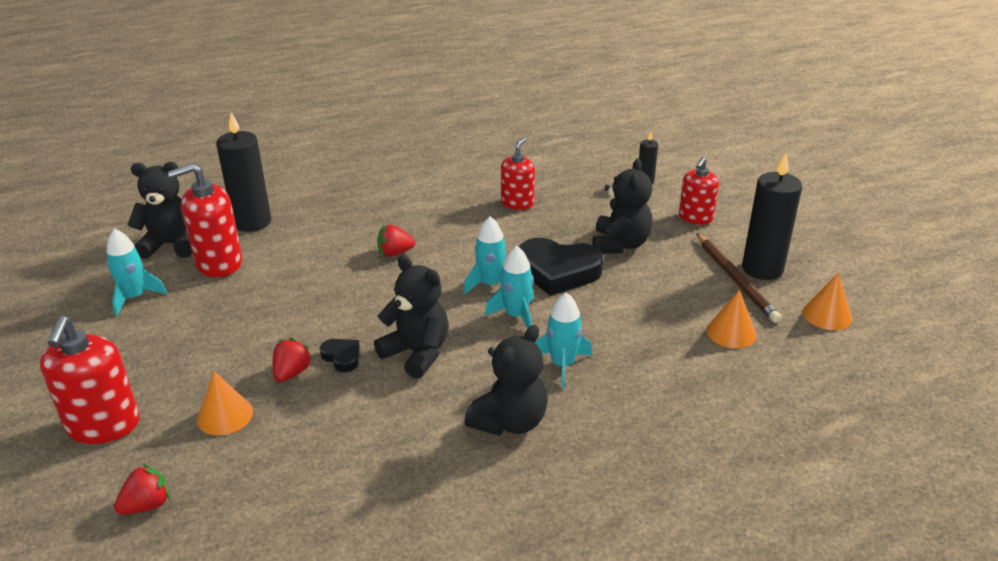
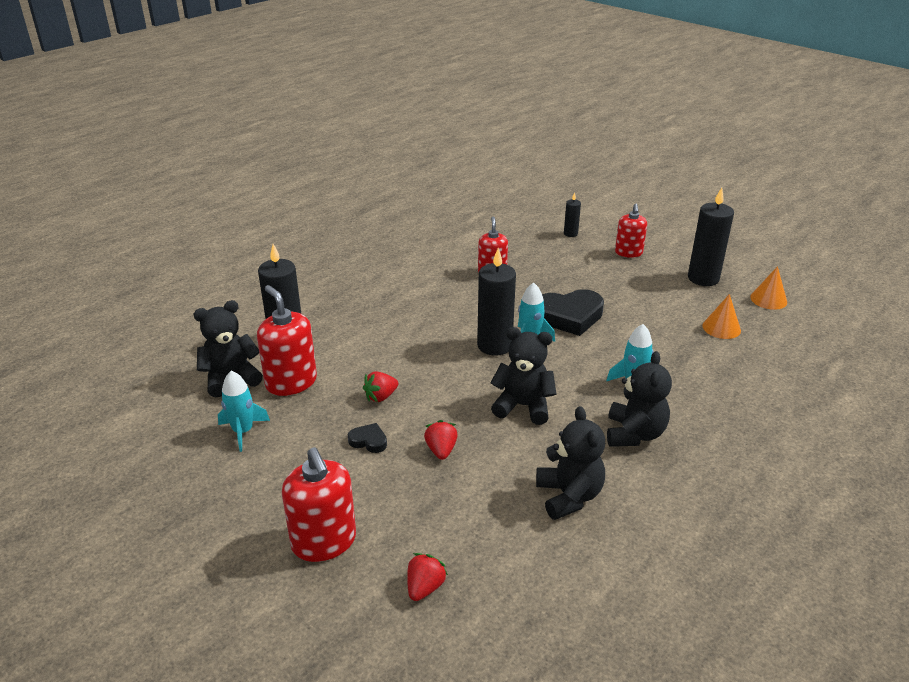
camera: 25 degrees left, 0 degrees up
(219, 263) = (291, 382): red soap dispenser -> red soap dispenser turned 105 degrees clockwise
(225, 415) = (419, 499): orange cone -> none
(342, 357) = (469, 426): black heart -> black heart (368, 441)
(395, 253) = (433, 335): red strawberry -> red strawberry (381, 397)
(447, 281) = (494, 345): none -> black candle
(516, 316) = (569, 357): turquoise rocket -> none
(620, 244) = (595, 285): black teddy bear -> black teddy bear (569, 496)
(736, 280) = (693, 290): brown pencil -> none

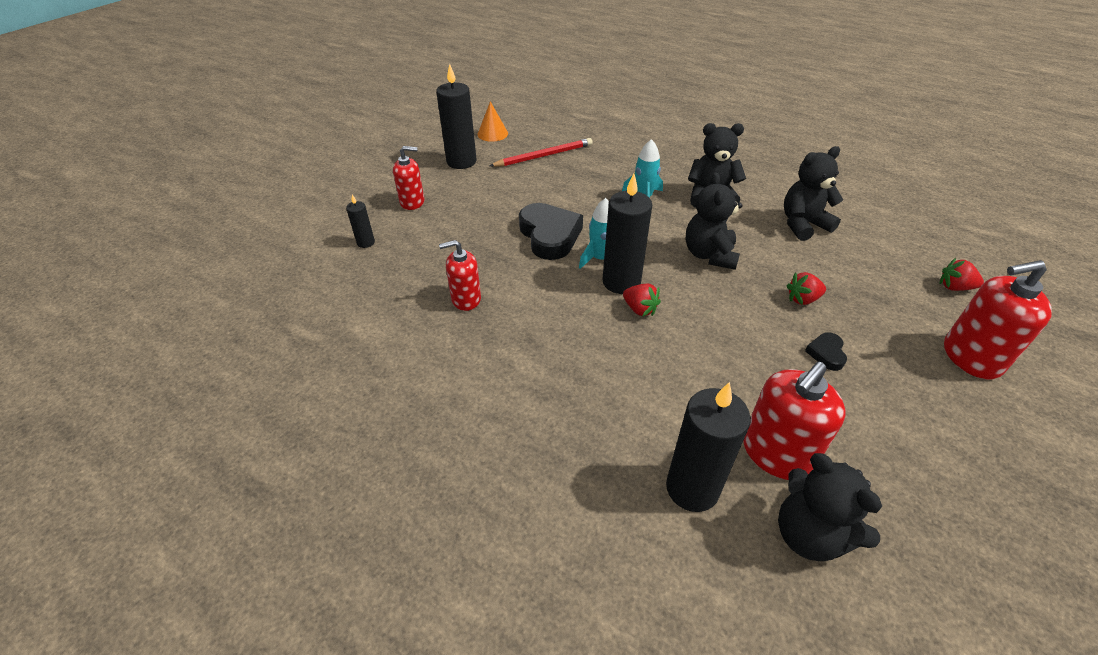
camera: 100 degrees left, 10 degrees up
(243, 431) = (892, 477): turquoise rocket -> none
(324, 542) = (971, 357): red soap dispenser -> red soap dispenser turned 150 degrees counterclockwise
(381, 397) = (753, 358): red strawberry -> red strawberry (640, 309)
(721, 328) = (544, 156): orange cone -> red pencil

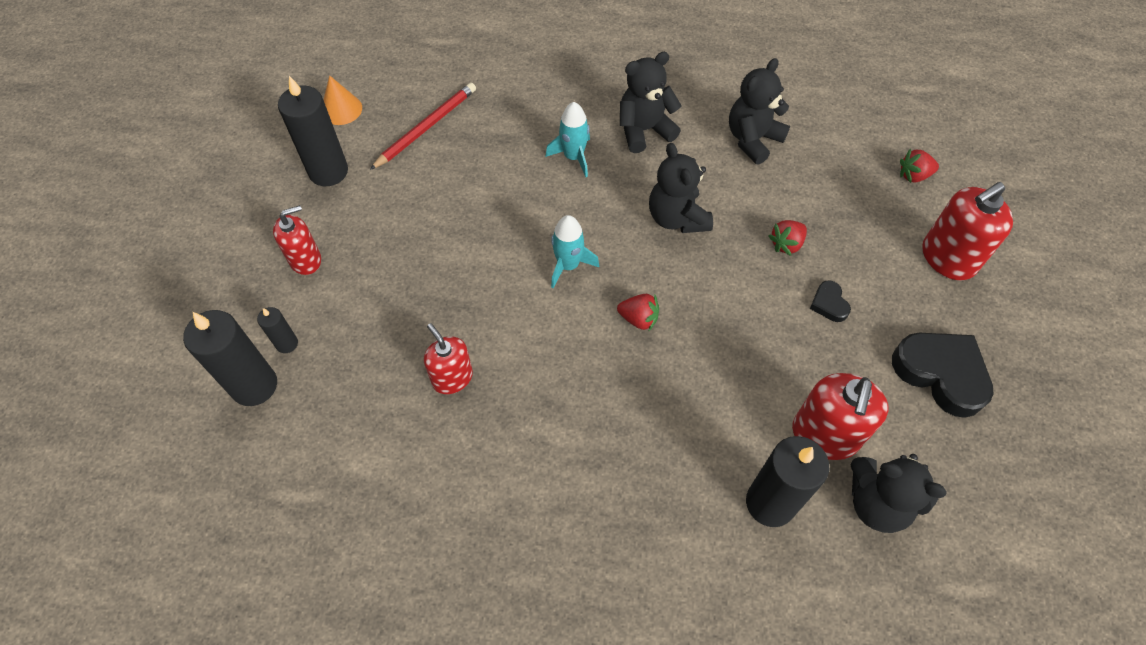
camera: 25 degrees left, 15 degrees up
(466, 299) = (452, 378): red soap dispenser -> red soap dispenser turned 90 degrees clockwise
(549, 235) = (497, 252): black heart -> black heart (941, 374)
(621, 282) = (604, 289): black candle -> black candle (254, 385)

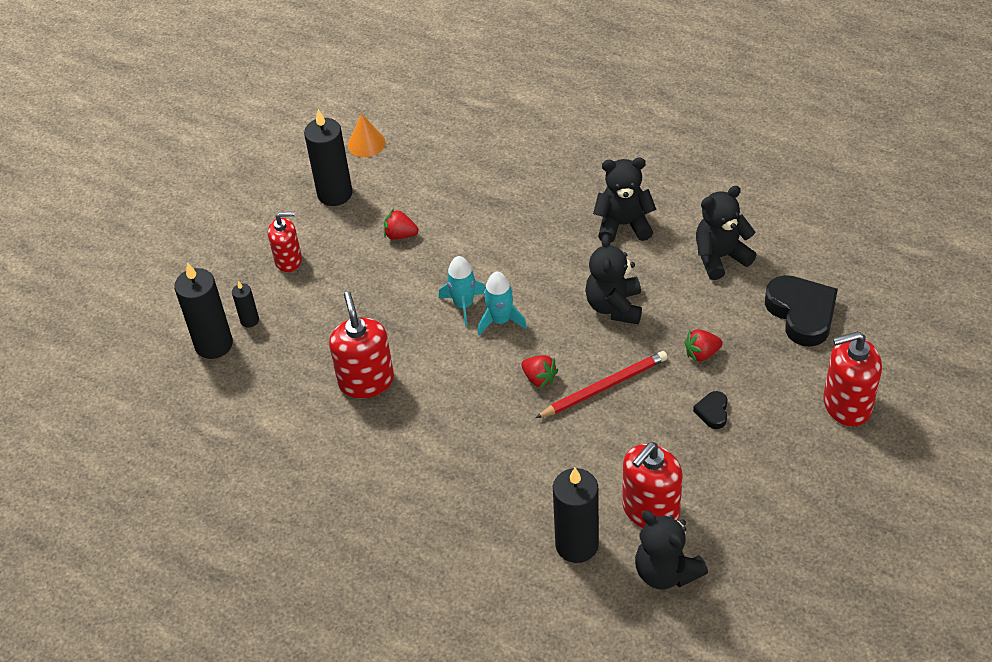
camera: 25 degrees right, 10 degrees down
(426, 127) = (432, 176): red pencil -> red pencil (604, 387)
(452, 378) = (366, 381): red soap dispenser -> red soap dispenser, size x1.53
(573, 157) = (548, 232): turquoise rocket -> turquoise rocket (463, 305)
(913, 175) = (857, 326): red strawberry -> red strawberry (400, 235)
(941, 374) = (781, 494): black heart -> black heart (802, 313)

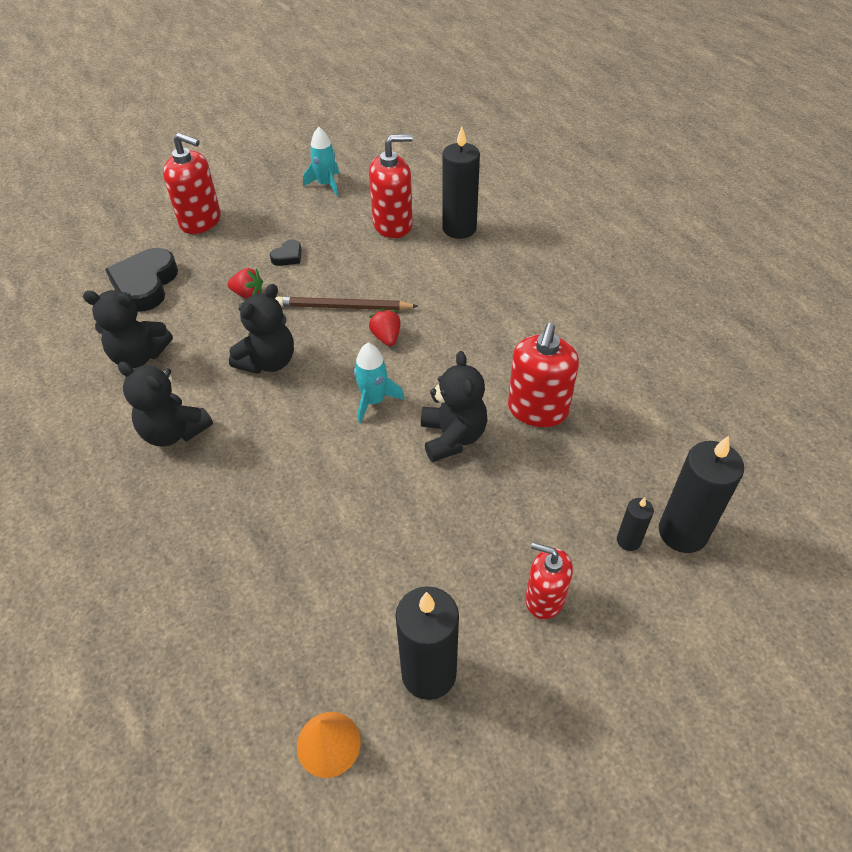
camera: 150 degrees left, 0 degrees up
(400, 235) = (394, 555): red strawberry -> none
(463, 305) = (394, 434): turquoise rocket -> turquoise rocket (326, 184)
(604, 387) = (343, 307): red pencil -> brown pencil
(666, 572) = (416, 194): black teddy bear -> black teddy bear (452, 437)

